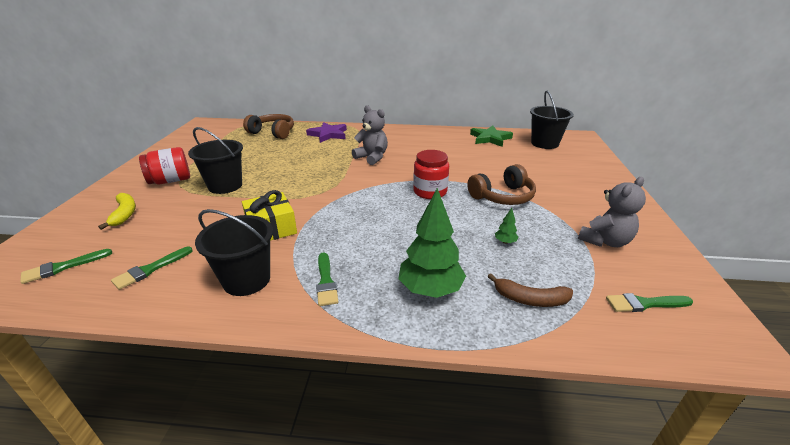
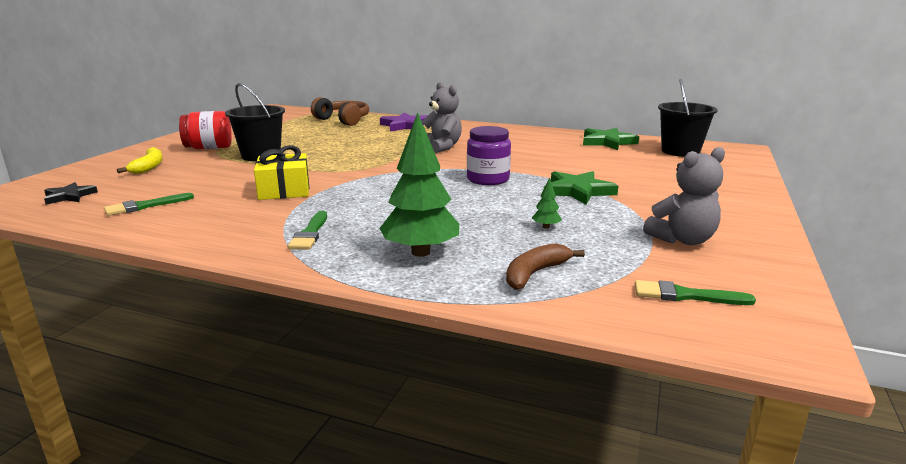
camera: 15 degrees right, 10 degrees down
(63, 267) = (69, 196): green brush -> black star
(246, 280) = (230, 223): black bucket -> none
(430, 192) = (488, 179): red jar -> purple jar
(502, 197) = (577, 191): brown headphones -> green star
(530, 299) = (535, 273): brown banana -> brown banana turned 105 degrees clockwise

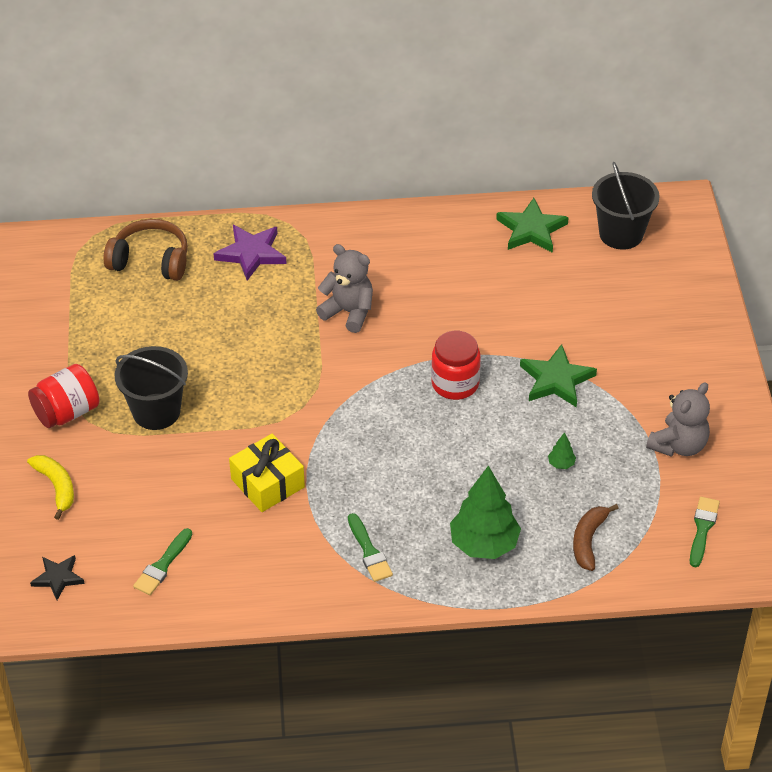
camera: 25 degrees left, 25 degrees up
(488, 179) = (455, 383): purple jar -> red jar
(685, 295) = (702, 529): green brush -> green brush turned 120 degrees clockwise

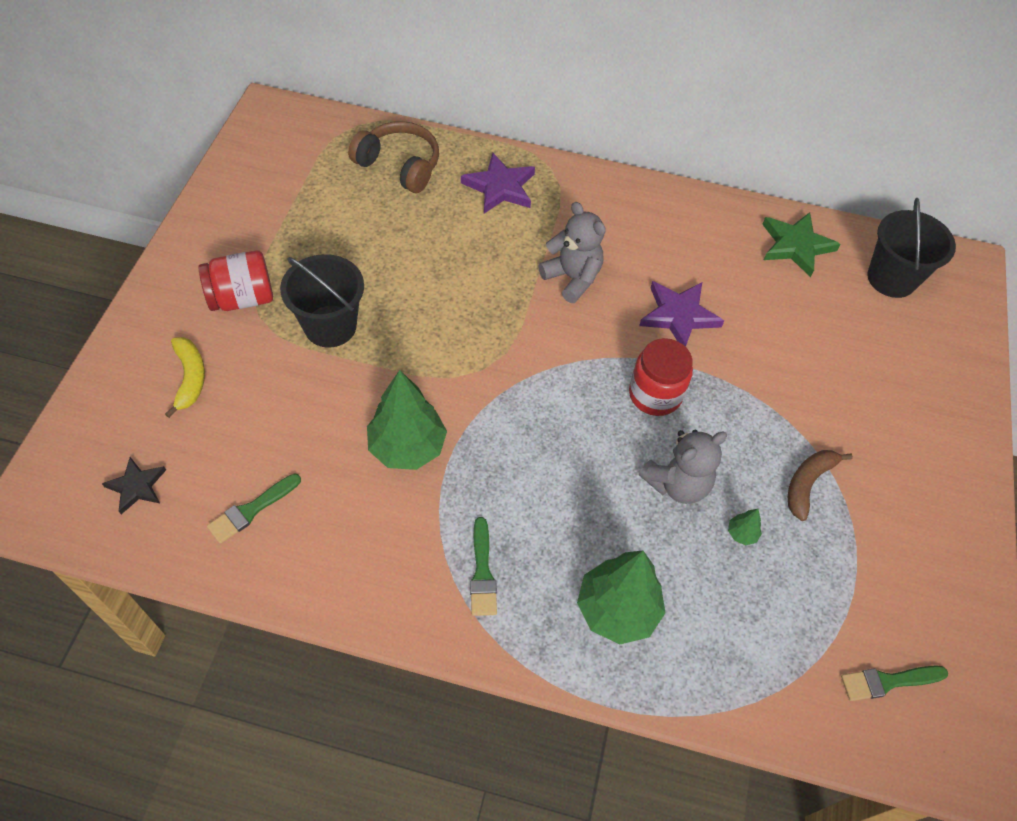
camera: 15 degrees right, 10 degrees up
(267, 483) = (407, 447): yellow gift -> green tree
(452, 316) = (679, 315): none -> purple star
(556, 380) = (768, 426): green star -> none
(588, 541) = (742, 649): brown banana -> brown banana (807, 484)
(678, 445) = (888, 556): grey teddy bear -> grey teddy bear (677, 483)
(702, 529) = (888, 681): green brush -> green brush turned 135 degrees counterclockwise

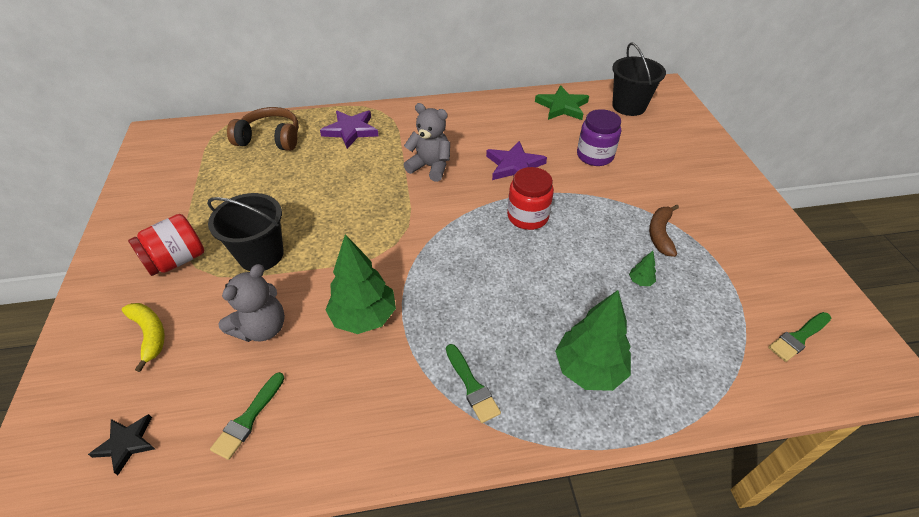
camera: 20 degrees left, 10 degrees down
(677, 483) = (577, 266): grey teddy bear -> grey teddy bear (262, 328)
(793, 340) = (595, 156): none -> purple jar

